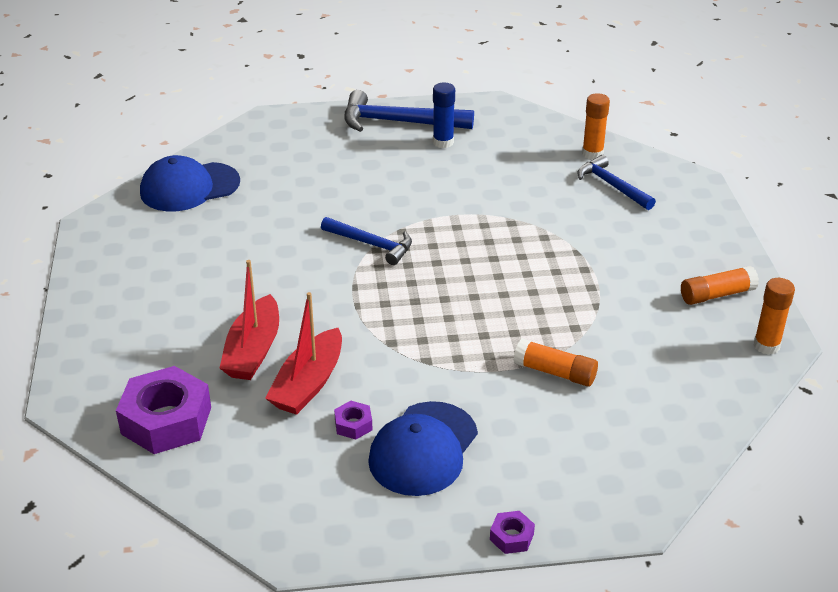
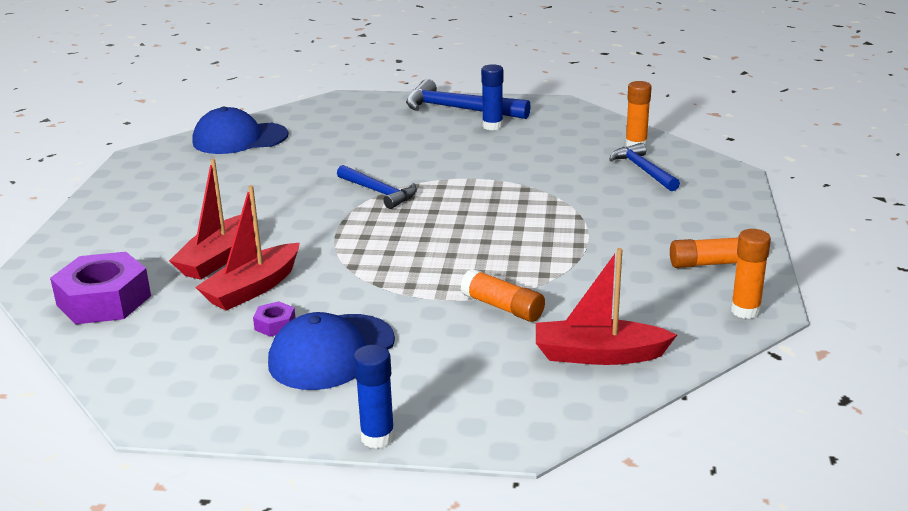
camera: 15 degrees right, 10 degrees down
(511, 537) = (377, 437): purple nut -> blue glue stick
(662, 414) = (598, 355): none -> red boat

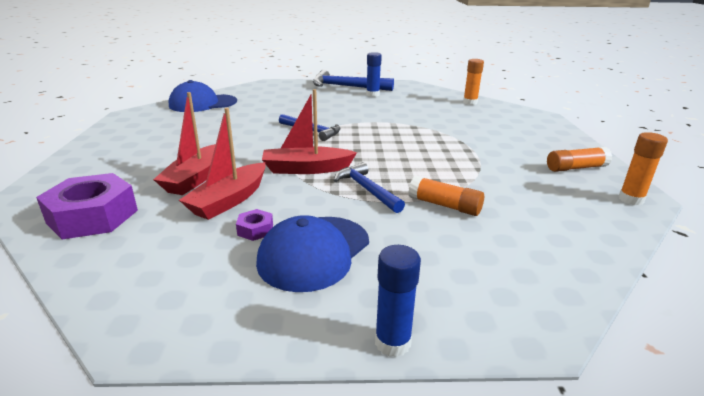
camera: 10 degrees left, 0 degrees up
(598, 355) = (548, 241): red boat -> red boat (306, 169)
(643, 170) = (484, 115): blue hammer -> blue hammer (367, 190)

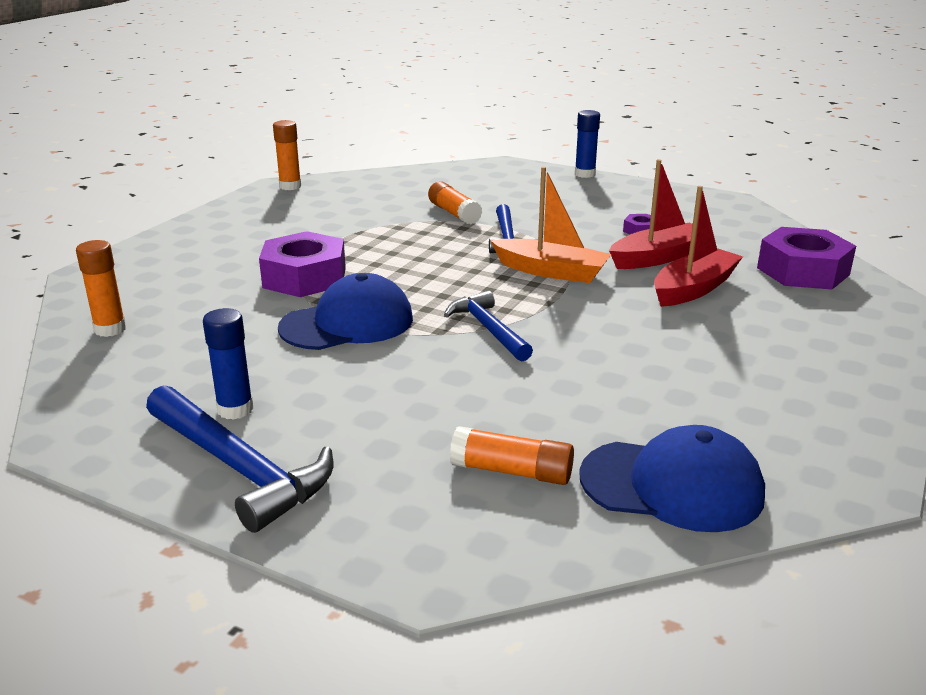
camera: 150 degrees left, 0 degrees up
(306, 169) = (551, 271): red boat -> orange boat
(314, 252) = (600, 210): blue cap -> blue cap (347, 323)
(444, 134) = (305, 277): none -> purple nut
(576, 168) = (261, 212): orange glue stick -> orange glue stick (512, 471)

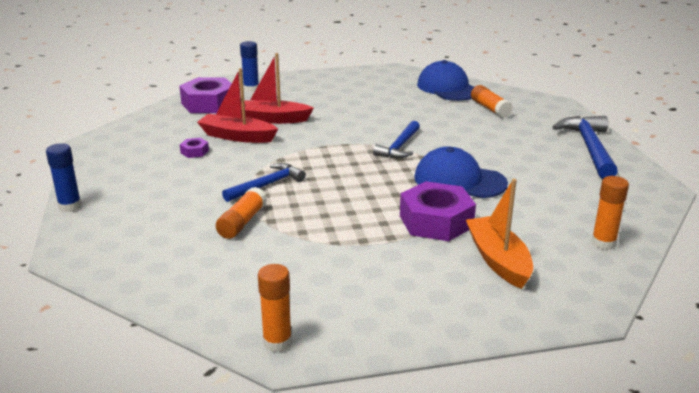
camera: 130 degrees left, 0 degrees up
(235, 409) = (569, 167): blue glue stick -> blue glue stick (251, 89)
(551, 271) = (302, 155): orange boat -> orange boat (498, 260)

